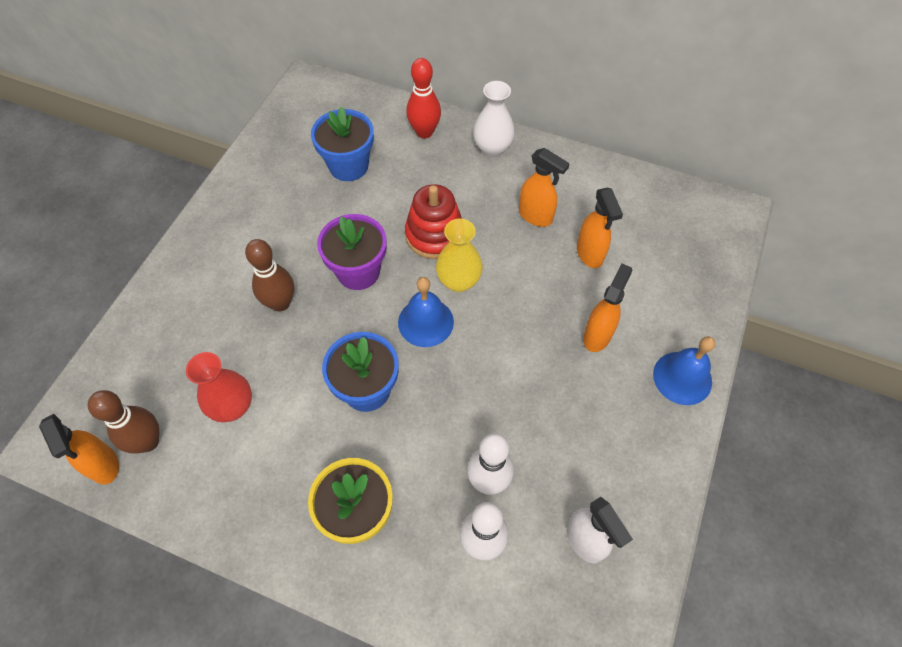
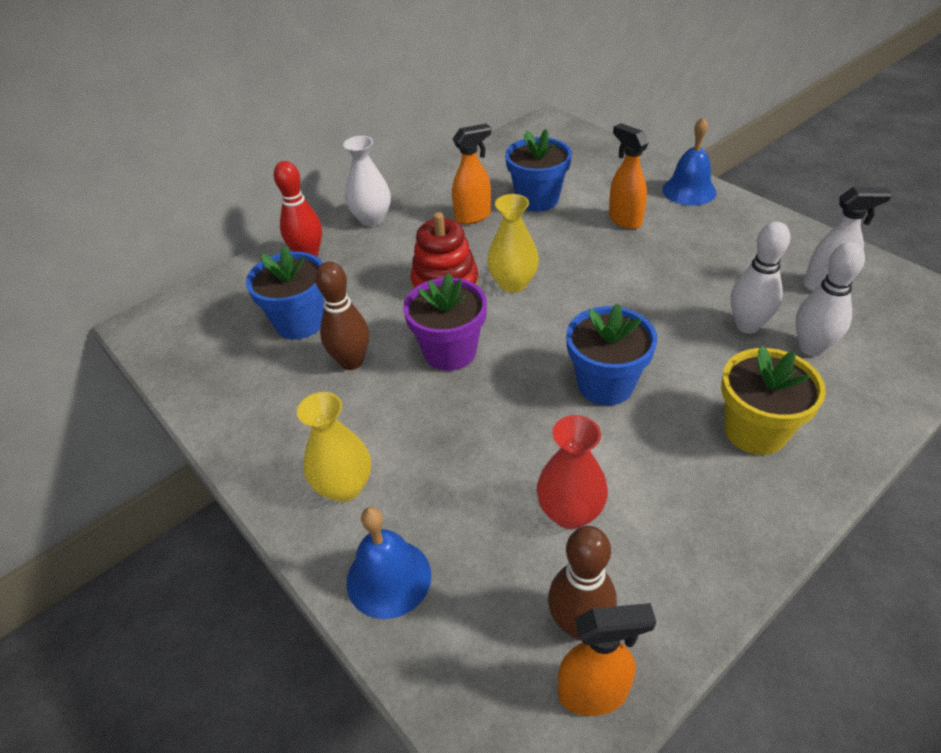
camera: 60 degrees left, 15 degrees down
(210, 267) = (344, 487): none -> yellow vase
(280, 303) = (447, 429): brown bowling pin -> brown bowling pin (351, 362)
(425, 322) = (547, 319): blue bell -> blue bell (389, 578)
(590, 254) = (537, 199): orange spray bottle -> blue flower pot

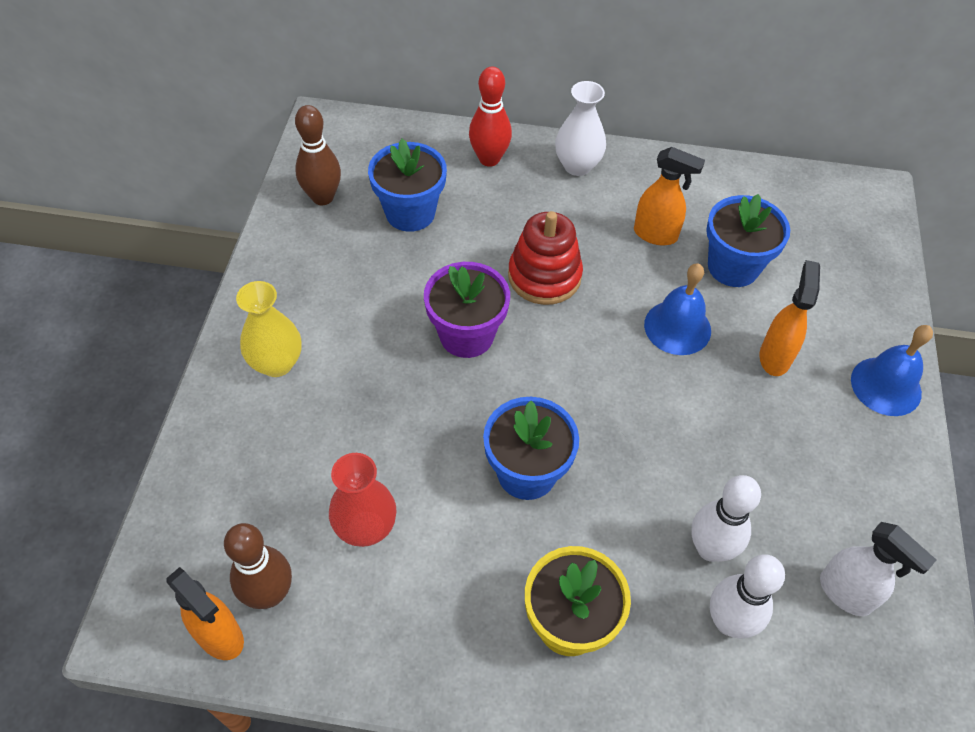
camera: 45 degrees right, 10 degrees up
(351, 362) = (398, 277): brown bowling pin -> brown bowling pin (322, 197)
(389, 578) = (222, 446): blue bell -> blue bell (677, 327)
(513, 283) = (592, 325): yellow vase -> none

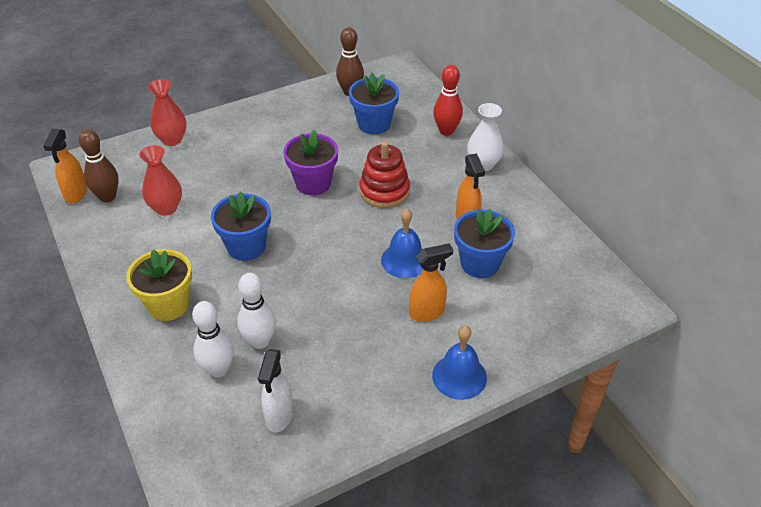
camera: 55 degrees right, 10 degrees down
(216, 443) = (172, 139): none -> red vase
(277, 363) = (233, 133): yellow vase -> none

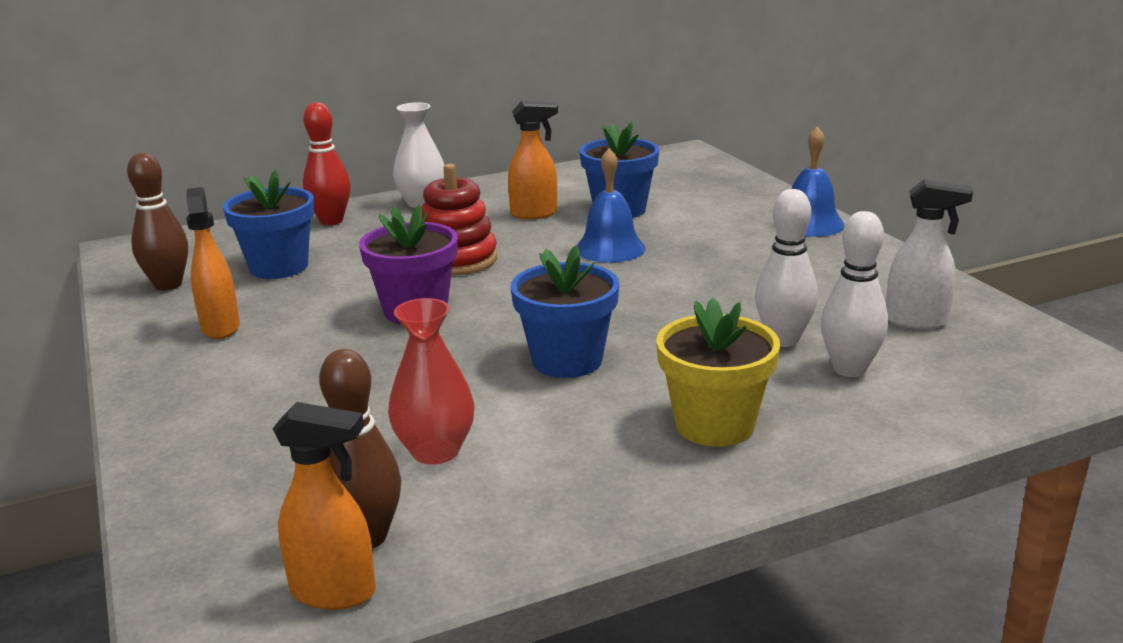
camera: 85 degrees left, 20 degrees down
(172, 139) = (188, 464): red vase -> none
(427, 312) = (708, 237): orange spray bottle -> orange spray bottle (220, 327)

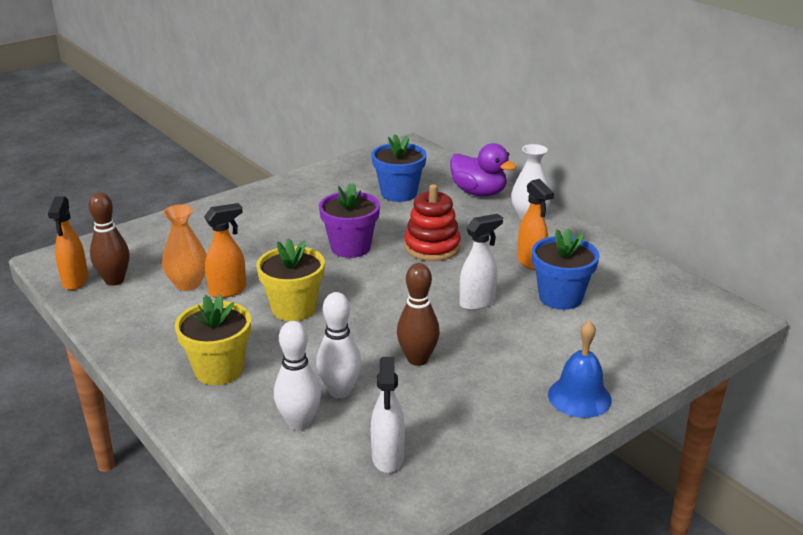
camera: 75 degrees right, 5 degrees up
(168, 285) = (363, 170): brown bowling pin -> brown bowling pin (417, 359)
(220, 327) = (315, 197): orange spray bottle -> orange spray bottle (228, 291)
(331, 221) = (479, 192): red bowling pin -> purple duck
(435, 451) = (188, 284): red vase -> orange vase
(567, 360) = (294, 308): blue flower pot -> yellow flower pot
(610, 248) = (477, 302): blue bell -> white spray bottle

